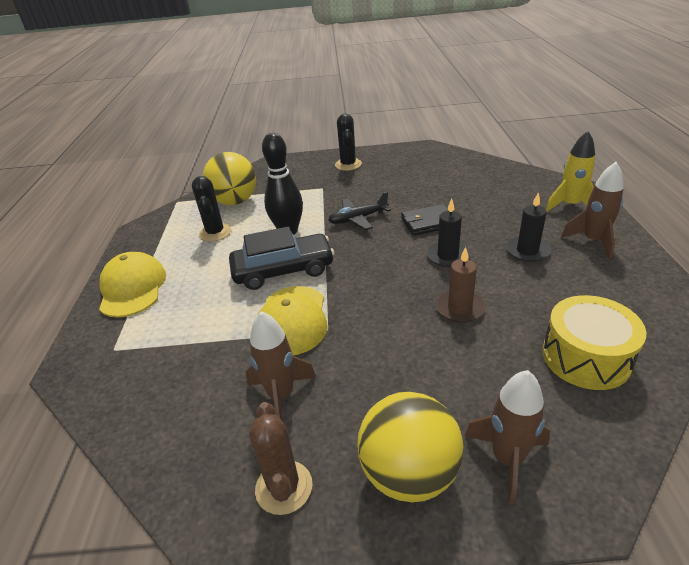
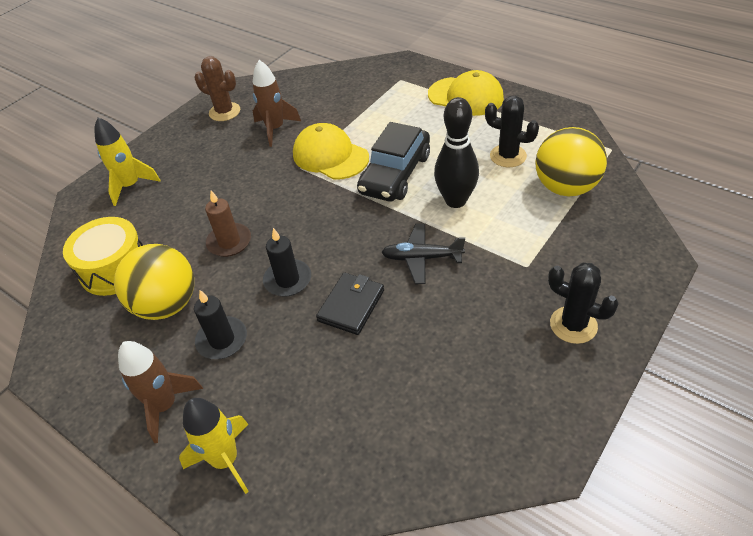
camera: 130 degrees right, 10 degrees up
(358, 219) = (422, 258): black plane -> black plane turned 105 degrees counterclockwise
(409, 473) = (174, 151): yellow ball -> yellow ball (167, 305)
(507, 459) = (131, 186): brown rocket -> yellow rocket

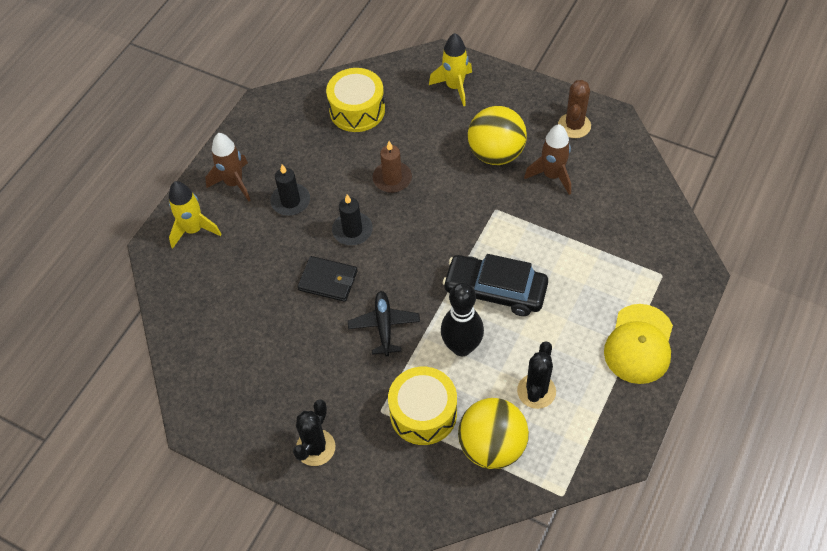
camera: 80 degrees right, 10 degrees up
(167, 305) = (322, 156): yellow ball -> yellow ball (496, 153)
(330, 156) = (516, 231): yellow cap -> none
(530, 233) = (423, 413): none -> yellow drum

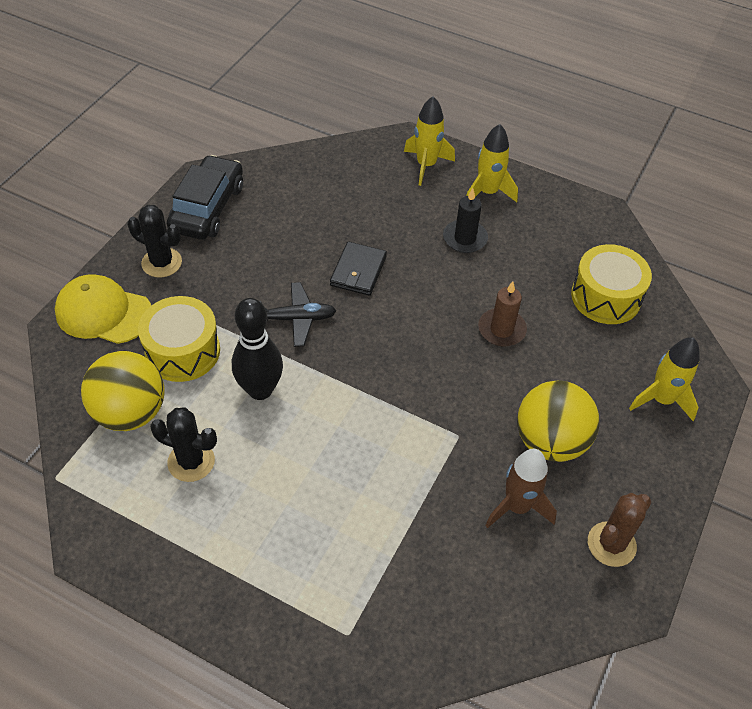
camera: 85 degrees right, 5 degrees down
(234, 183) = (487, 192): brown rocket -> yellow rocket
(352, 230) = (425, 292): black candle -> none
(495, 291) = (334, 428): black car -> black car (208, 208)
(574, 126) = (611, 544): brown cactus -> brown cactus turned 60 degrees counterclockwise
(639, 344) = (240, 588): yellow cap -> yellow cap (103, 313)

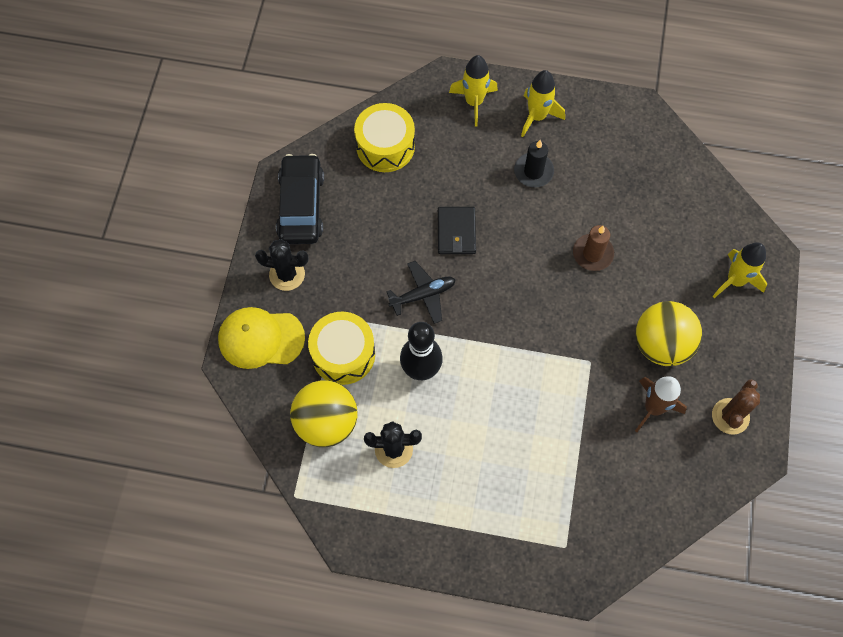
camera: 15 degrees left, 15 degrees up
(606, 297) = (666, 196): yellow drum -> yellow drum (385, 146)

